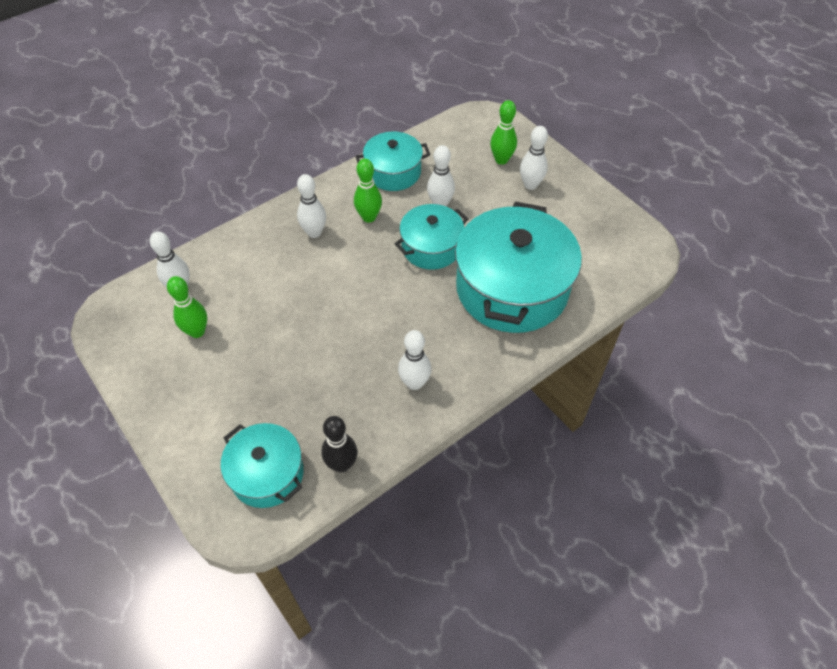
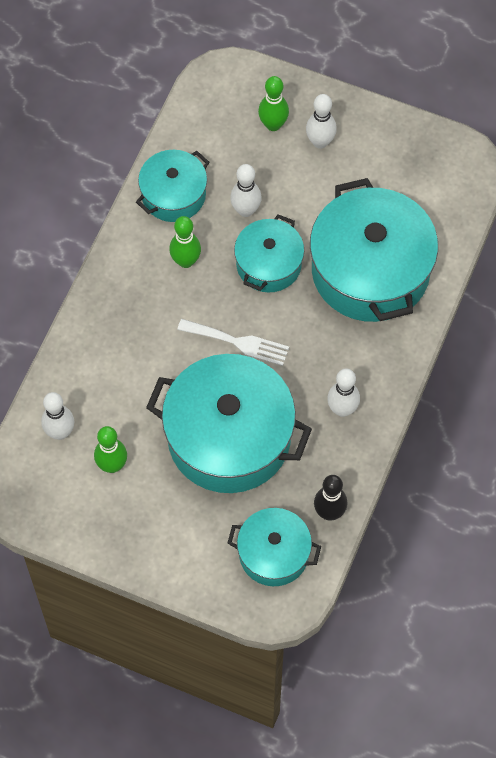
camera: 30 degrees left, 10 degrees up
(304, 357) = (229, 437): none -> turquoise pot
(314, 232) = (144, 306): white bowling pin -> none
(366, 290) = (238, 342): none -> white fork

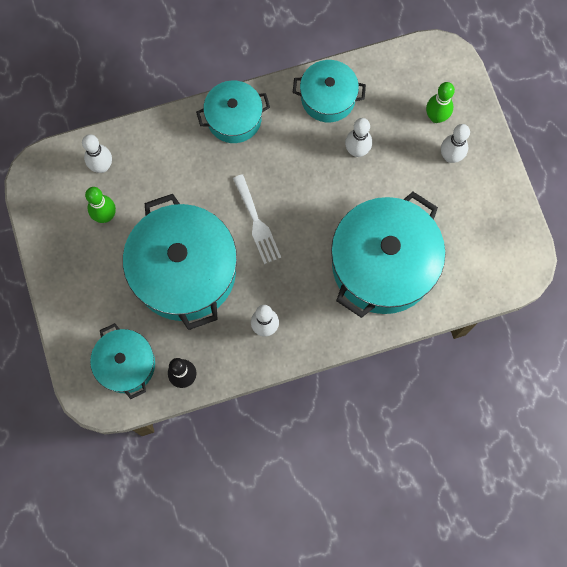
camera: 50 degrees right, 10 degrees up
(186, 261) = (287, 144): green bowling pin -> none
(269, 264) = (330, 197): turquoise pot -> turquoise pot (234, 118)

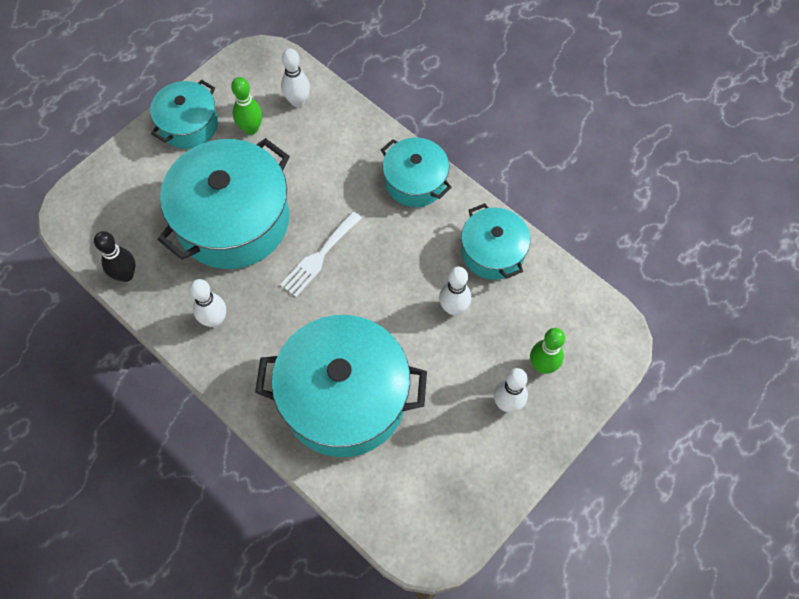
camera: 60 degrees right, 10 degrees down
(126, 364) = (114, 220): turquoise pot -> turquoise pot (188, 124)

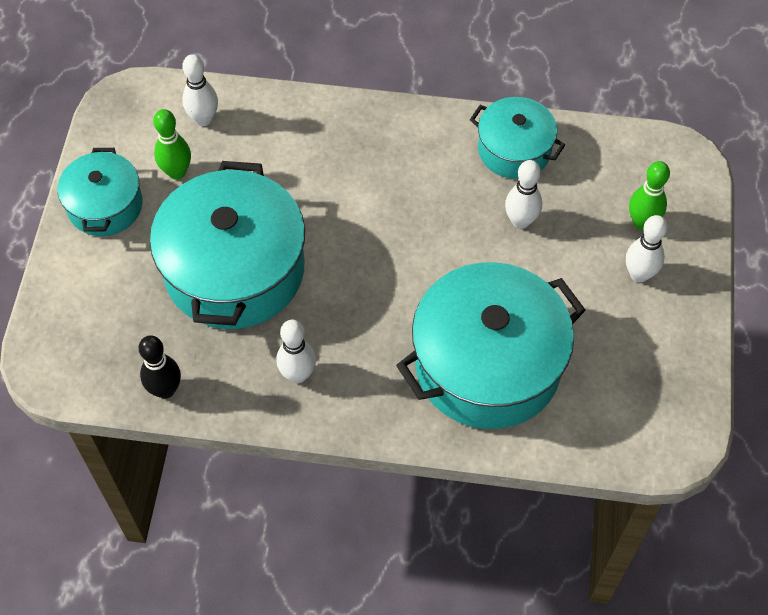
camera: 35 degrees left, 5 degrees down
(319, 256) = (352, 252): white fork -> none
(415, 181) = (387, 128): turquoise pot -> none

